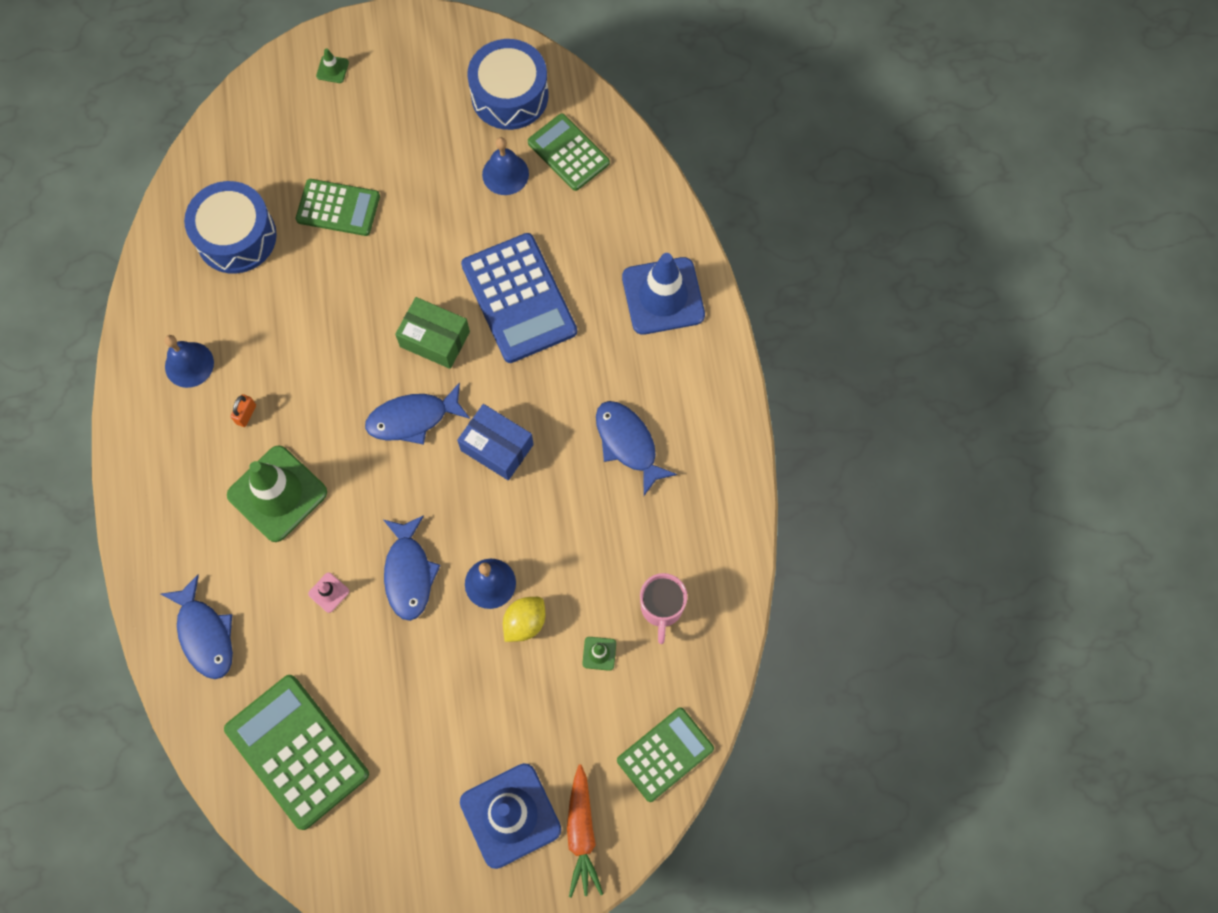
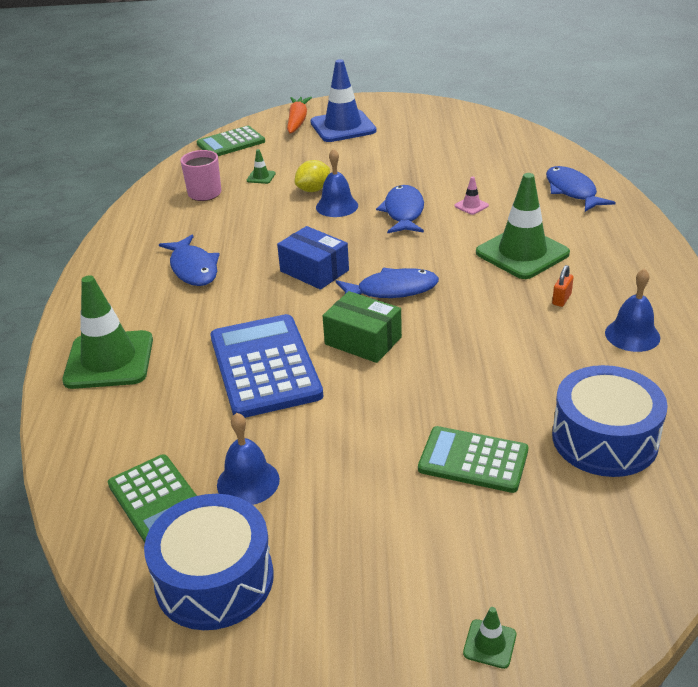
camera: 170 degrees left, 35 degrees down
(297, 751) = (491, 148): green calculator -> none
(663, 296) = (109, 360): blue traffic cone -> green traffic cone

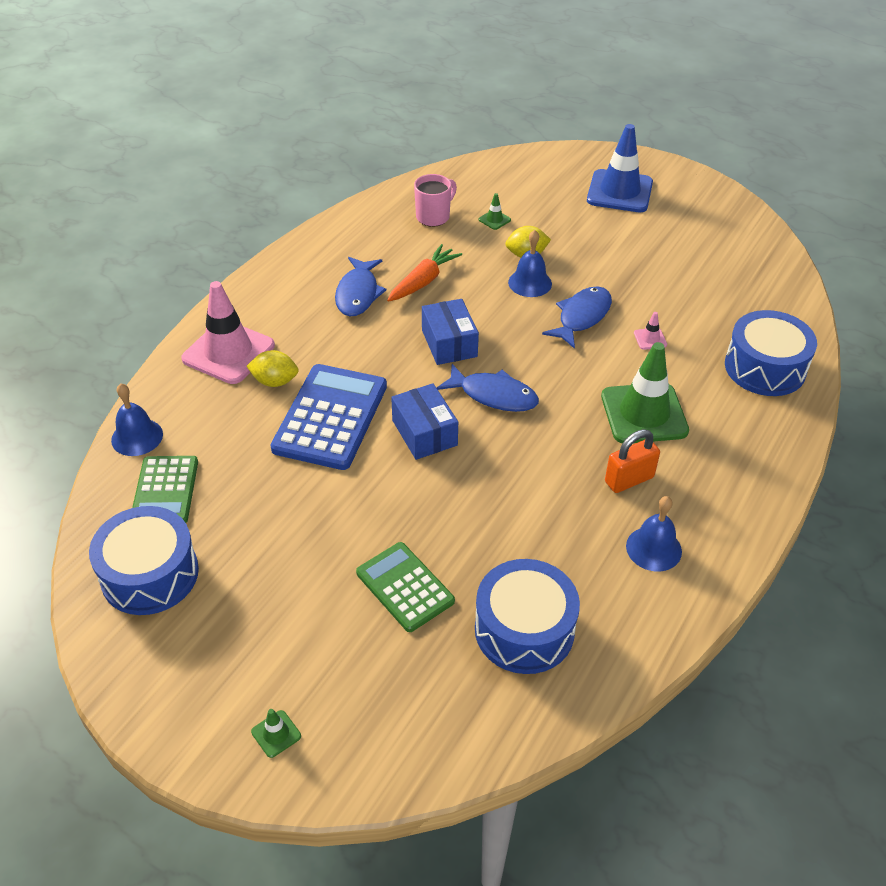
camera: 30 degrees right, 10 degrees up
(109, 360) = (228, 352): green traffic cone -> pink traffic cone
(181, 363) = (275, 381): none -> yellow lemon
(231, 143) = (503, 168): green calculator -> none
(248, 482) = (234, 511): blue bell -> blue bell (137, 437)
(297, 121) = (584, 167): orange carrot -> orange carrot (423, 281)
(363, 340) = (424, 433): green box -> blue box
(561, 299) = (629, 479): orange padlock -> orange padlock, size x1.73
(572, 191) = (765, 368): blue fish -> blue drum

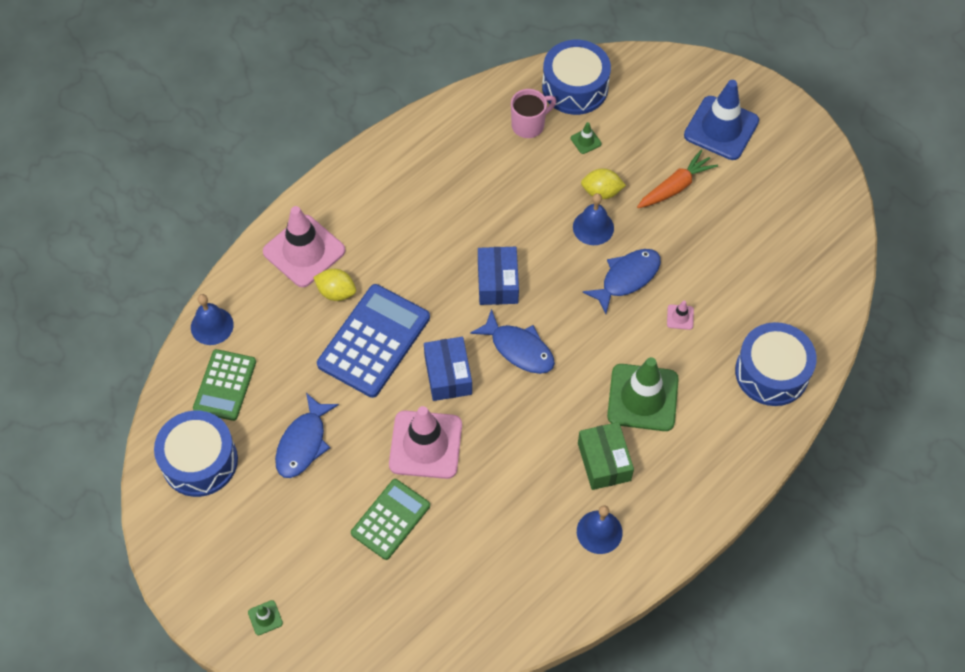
camera: 15 degrees right, 15 degrees up
(358, 294) = (432, 207): blue fish -> blue fish (303, 443)
(404, 587) = (390, 519): green calculator -> green calculator turned 60 degrees clockwise
(421, 503) = (425, 445): none -> pink traffic cone
(423, 281) = (496, 204): orange carrot -> orange carrot (675, 186)
(524, 629) = (471, 578): blue drum -> blue drum (575, 87)
(629, 479) = (604, 462): orange padlock -> green box

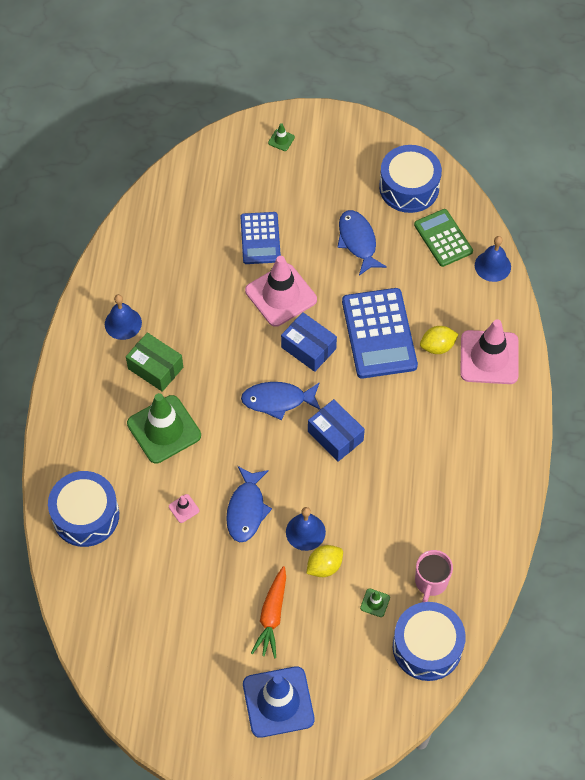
camera: 140 degrees right, 0 degrees up
(390, 519) = (260, 238): green calculator -> blue calculator

